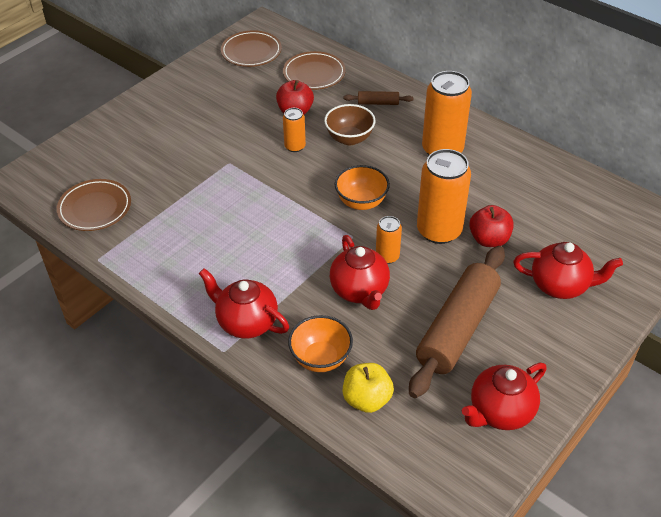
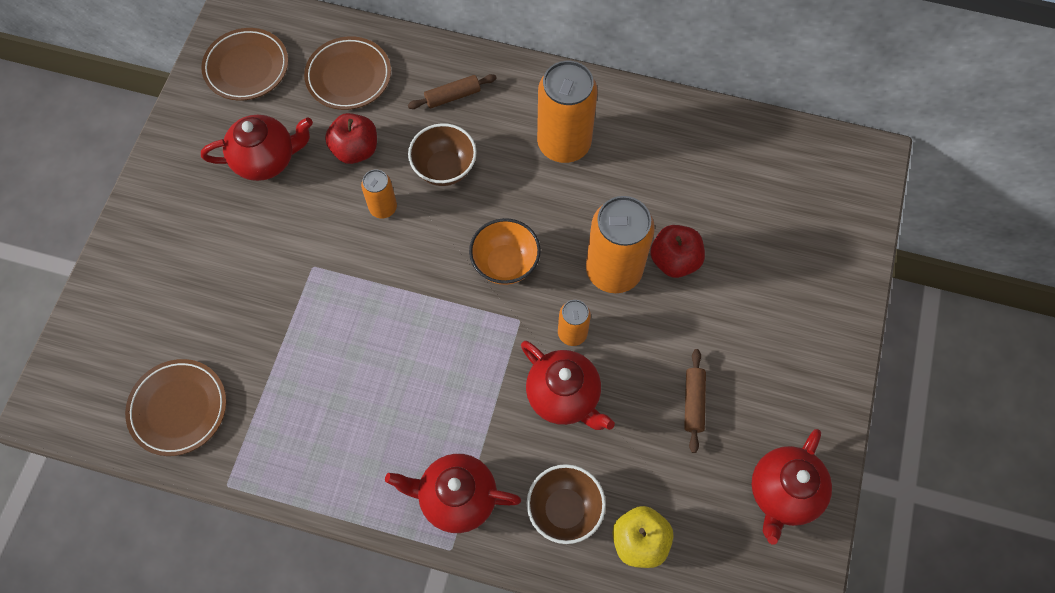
camera: 25 degrees left, 20 degrees up
(320, 358) = (564, 509): orange bowl -> brown bowl
(457, 328) = (693, 402): brown rolling pin -> brown rolling pin, size x0.42
(560, 285) = (776, 295): red teapot -> red teapot (266, 160)

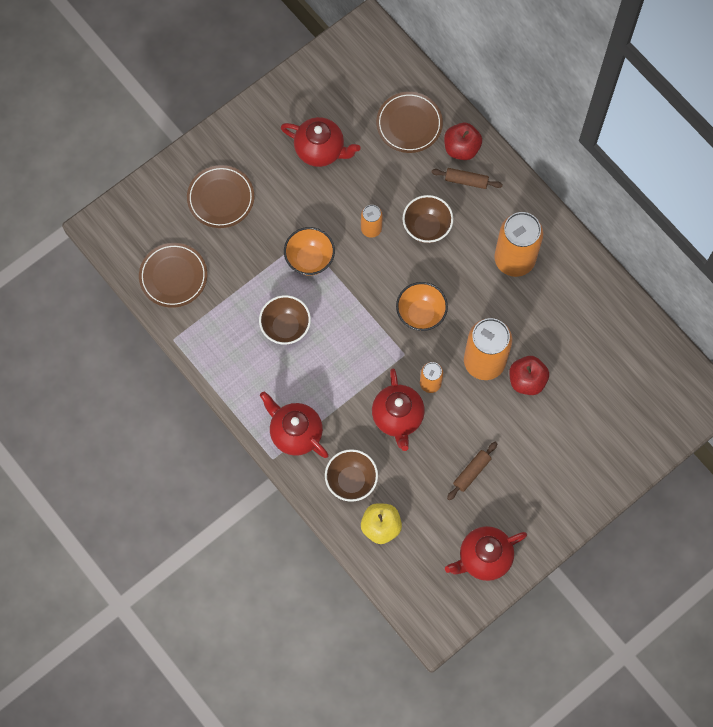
camera: 35 degrees right, 5 degrees up
(246, 67) = (348, 76): brown plate -> brown plate (221, 198)
(334, 284) = (310, 259): none -> orange bowl
(355, 150) = (380, 179): red apple -> red apple (461, 148)
(358, 379) = (285, 327): none -> brown bowl

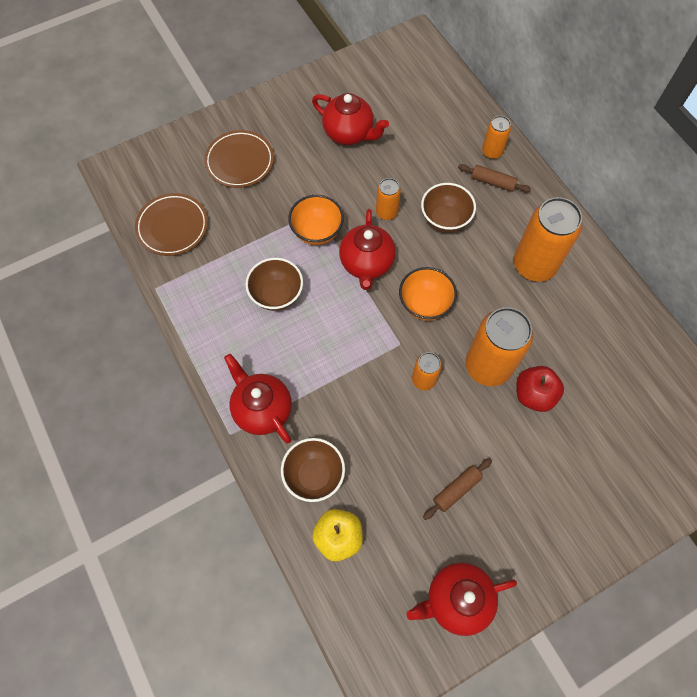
camera: 10 degrees right, 5 degrees down
(398, 417) = (381, 411): red teapot -> red teapot (366, 264)
(409, 124) = (442, 123): brown plate -> none
(461, 148) = (492, 152): red apple -> orange can

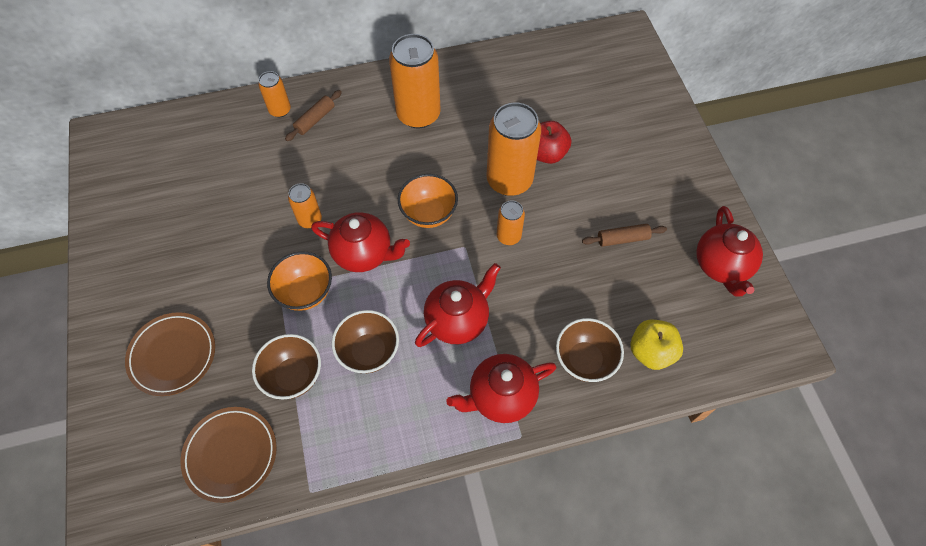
camera: 75 degrees left, 5 degrees down
(349, 133) = (192, 230): red teapot -> red teapot (458, 320)
(445, 219) = (340, 171): brown bowl -> brown bowl (293, 376)
(456, 490) = (622, 239): brown rolling pin -> brown rolling pin turned 75 degrees counterclockwise

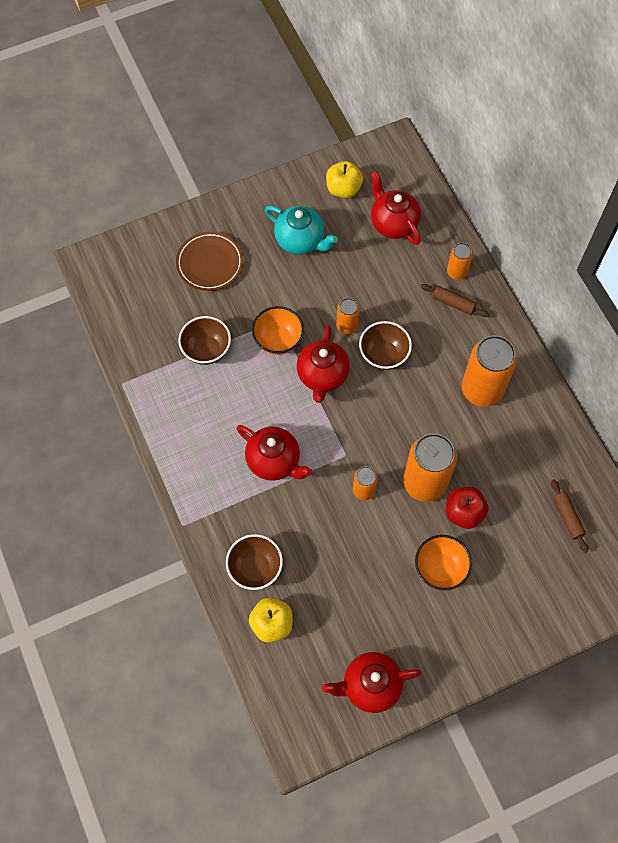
camera: 80 degrees right, 5 degrees up
(133, 194) = (343, 189): none -> yellow apple
(182, 248) = (300, 241): none -> turquoise teapot
(231, 454) = (141, 324): brown plate -> none
(369, 351) = (235, 399): brown bowl -> brown bowl (383, 355)
(429, 213) = (373, 419): orange bowl -> orange bowl (440, 568)
(501, 396) = (213, 505): red teapot -> red teapot (393, 223)
(622, 239) = (381, 592): brown rolling pin -> brown rolling pin (567, 517)

